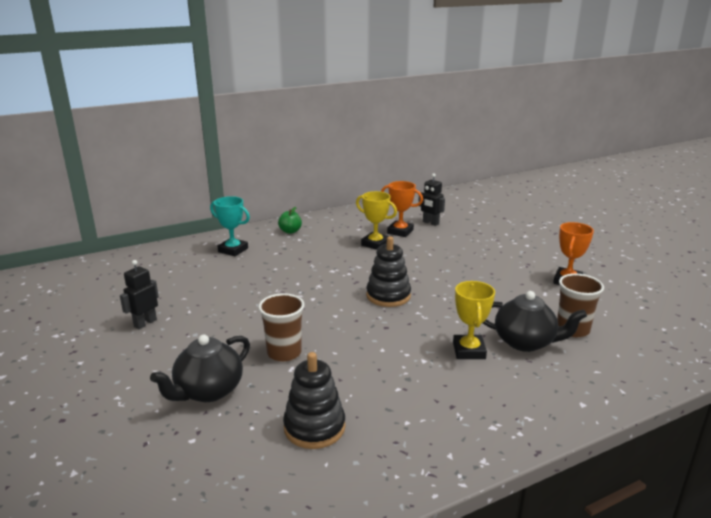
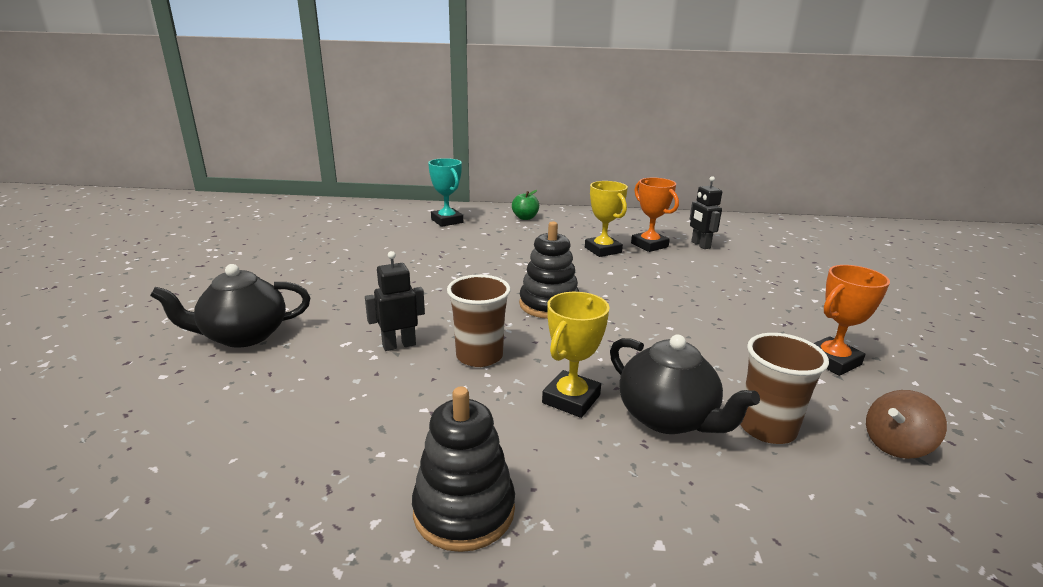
camera: 30 degrees right, 0 degrees up
(145, 323) = (284, 260): black robot -> black robot (399, 345)
(284, 353) = (360, 325): brown cup -> brown cup (479, 356)
(314, 427) = (279, 413): black stacking toy -> black stacking toy (464, 510)
(629, 317) = (896, 445): none -> brown spinning top

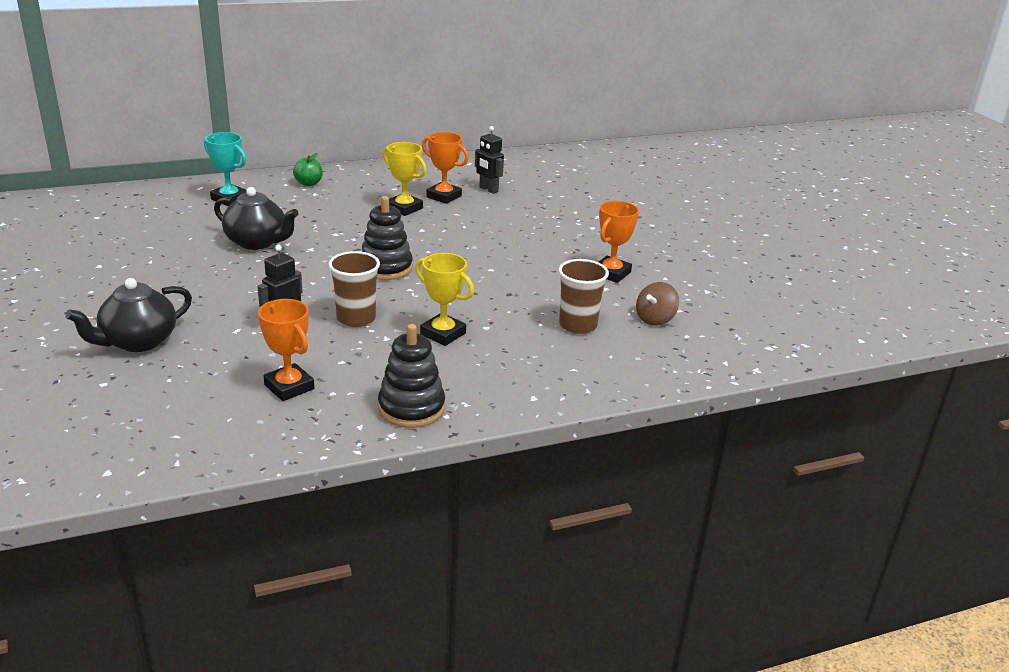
camera: 25 degrees left, 5 degrees up
(337, 430) = (289, 387): none -> orange trophy
(571, 399) = (443, 334): yellow trophy -> yellow trophy turned 60 degrees counterclockwise
(668, 418) = (514, 332): black teapot -> black teapot (257, 242)

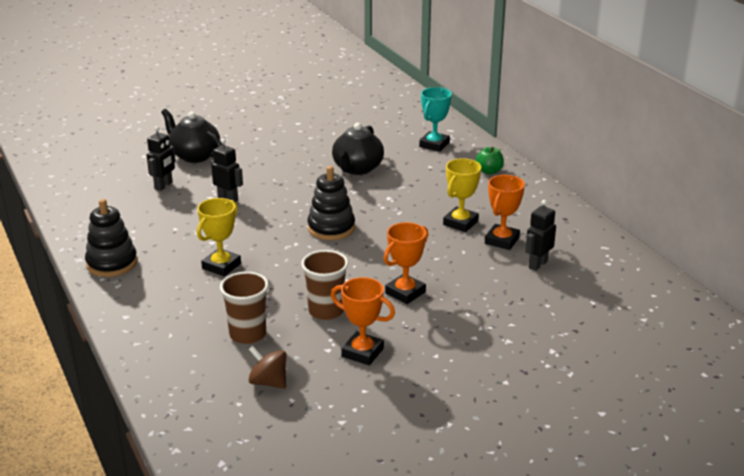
camera: 85 degrees right, 0 degrees up
(216, 367) = (164, 186): none -> black robot
(289, 387) = (140, 214): orange trophy -> orange trophy (405, 292)
(356, 318) = (240, 226): brown cup -> brown cup (326, 311)

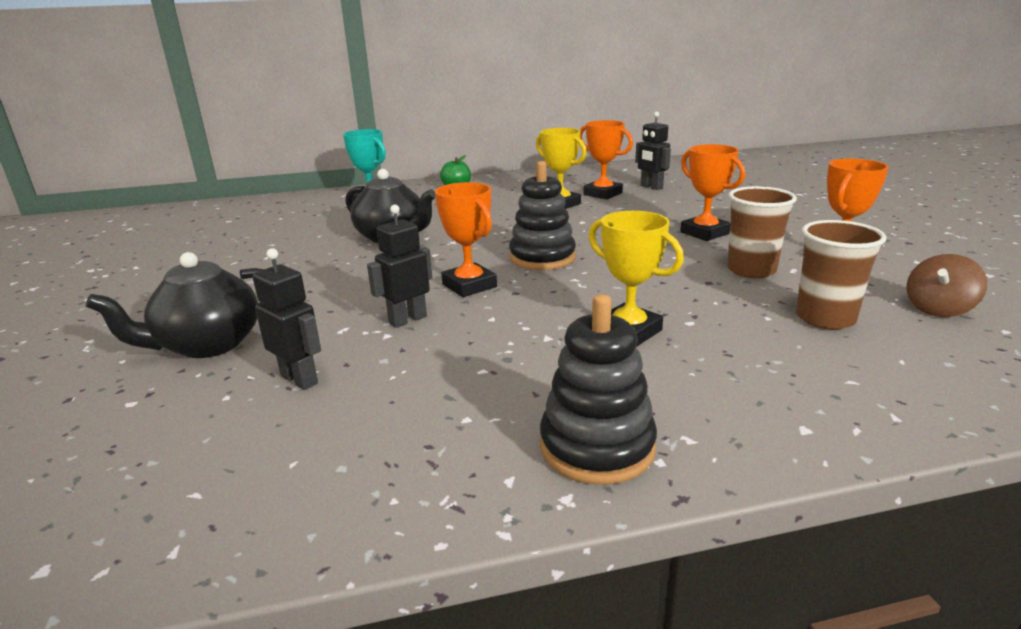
camera: 75 degrees left, 5 degrees down
(278, 209) = (469, 285): none -> orange trophy

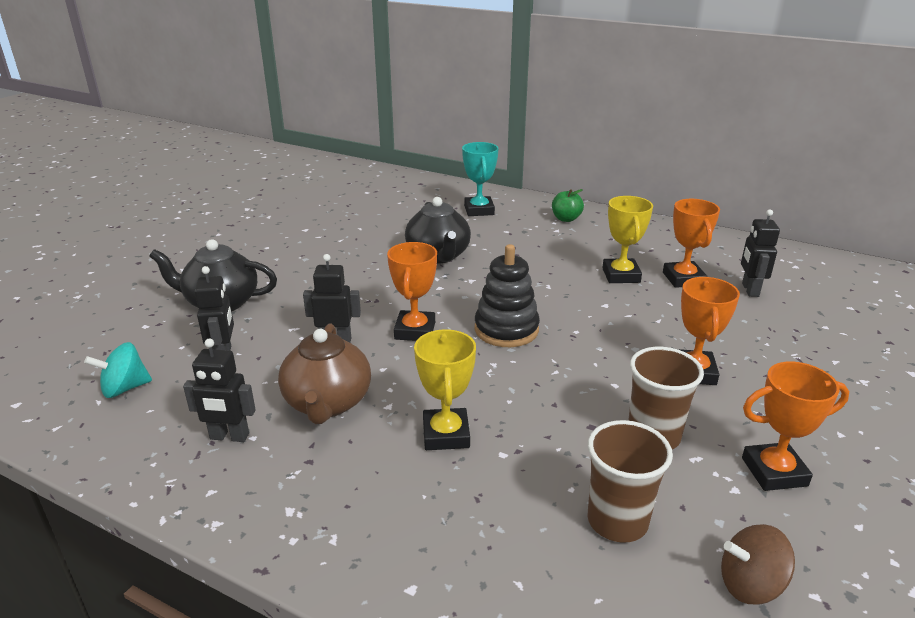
camera: 40 degrees right, 5 degrees up
(214, 464) = (125, 388): none -> turquoise spinning top
(440, 431) = (229, 437): none -> black robot
(490, 360) = (328, 403): none -> brown teapot
(597, 447) = (280, 505): black stacking toy -> none

